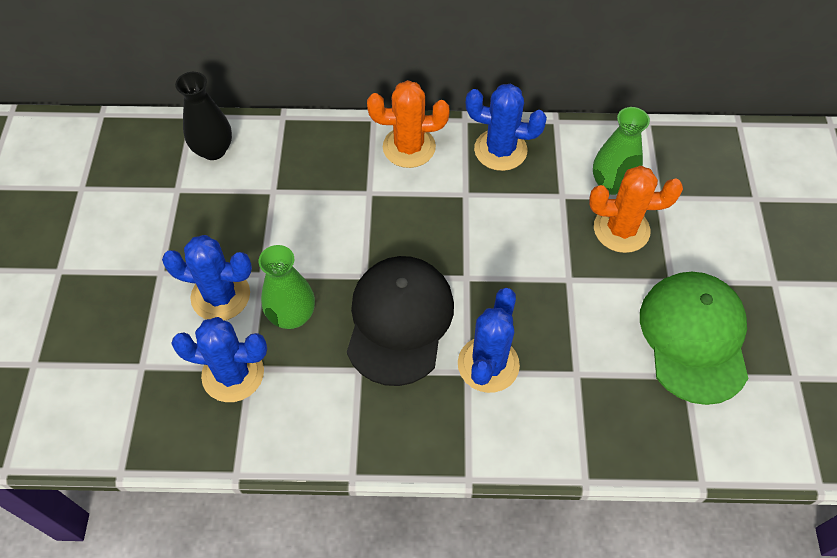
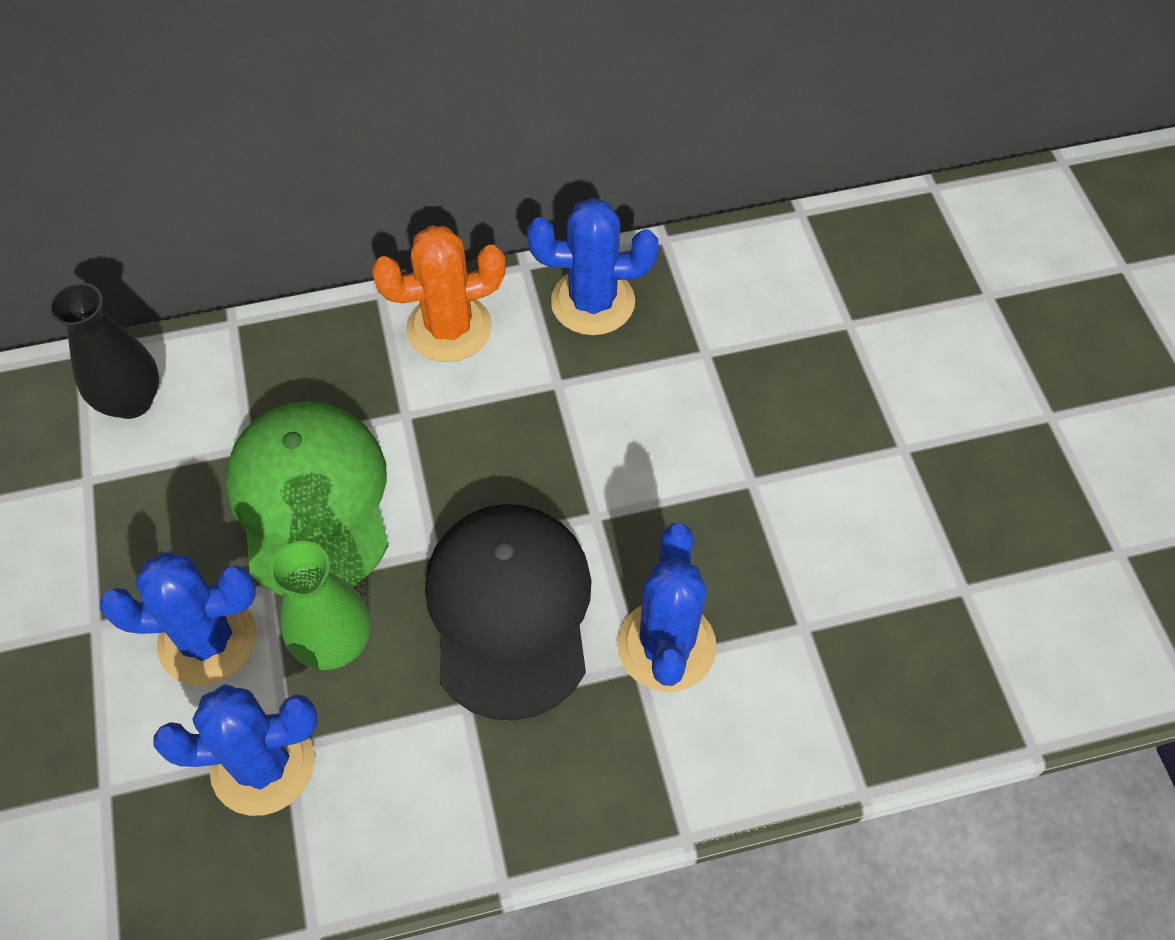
camera: 15 degrees left, 0 degrees up
(611, 184) = (774, 319): green vase -> none
(621, 229) = (808, 386): orange cactus -> none
(694, 337) = (960, 527): green cap -> green cap (311, 501)

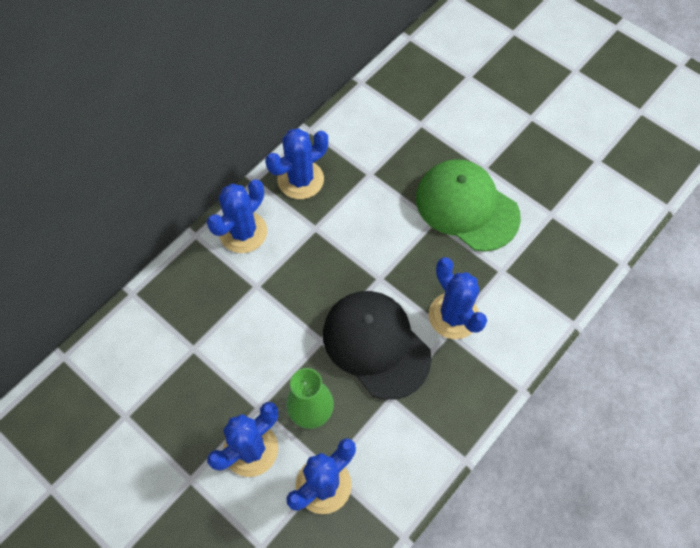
camera: 35 degrees left, 5 degrees up
(131, 401) = (113, 364): black vase -> none
(311, 501) = (245, 354): green cap -> green cap (466, 207)
(449, 328) = (243, 232): orange cactus -> blue cactus

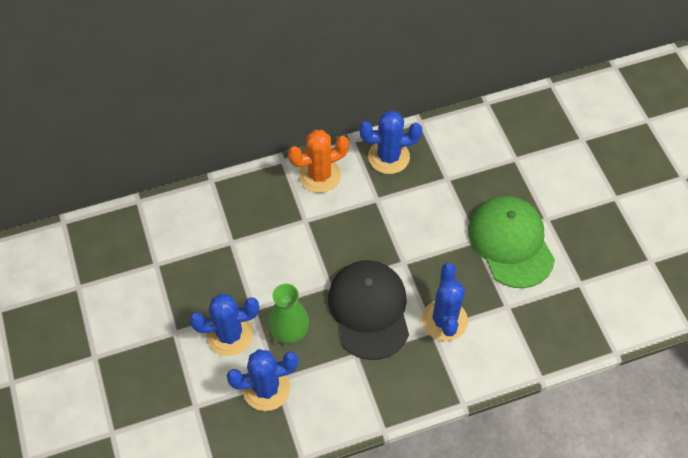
camera: 30 degrees right, 5 degrees down
(243, 232) = (319, 175): blue cactus -> orange cactus

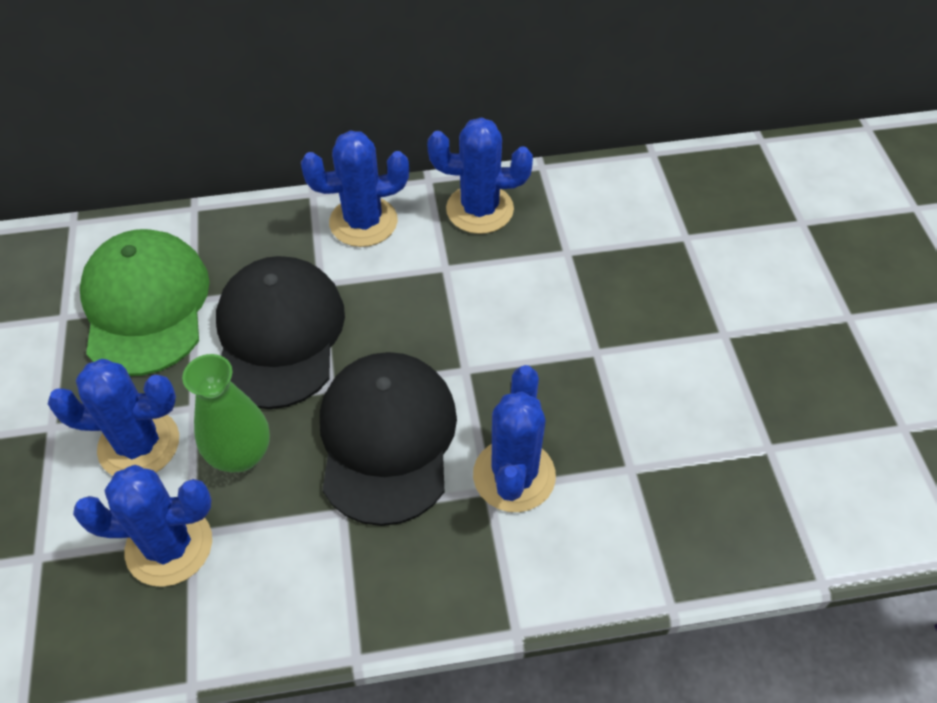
camera: 10 degrees right, 5 degrees down
(290, 256) = (279, 335): none -> black cap
(319, 175) = (363, 222): orange cactus -> blue cactus
(511, 243) = (656, 363): green cap -> green cap (146, 305)

